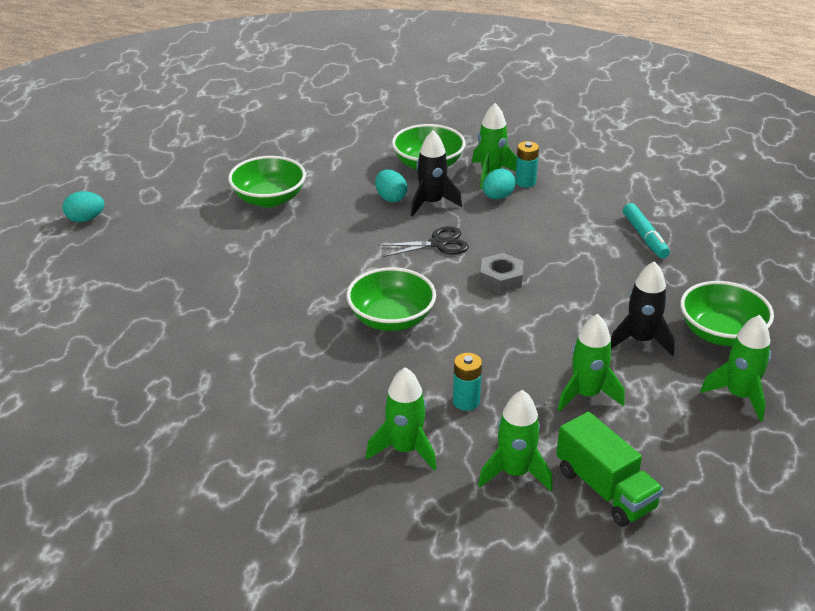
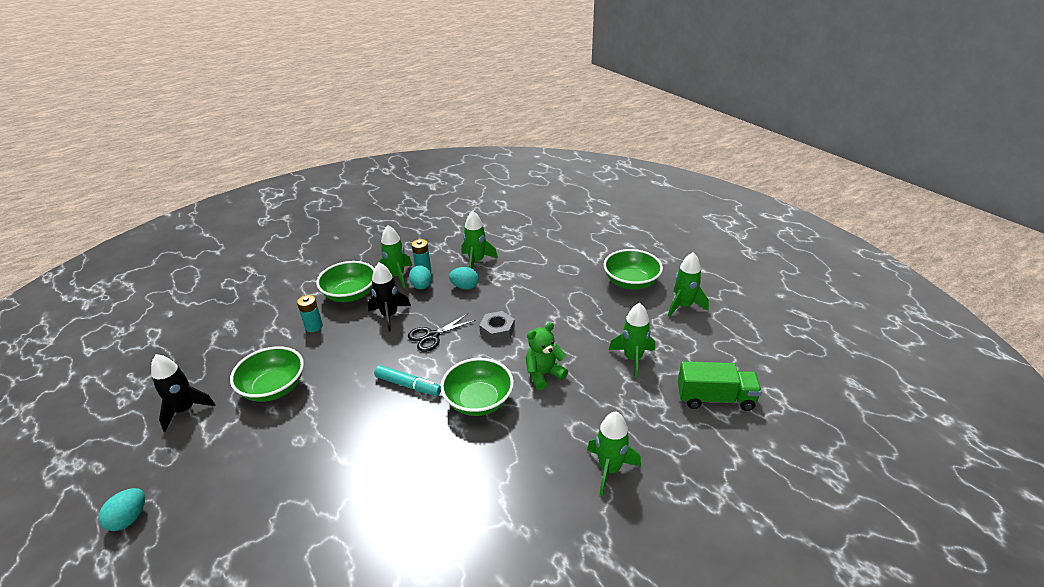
camera: 50 degrees left, 0 degrees up
(390, 198) = (359, 329): turquoise egg -> turquoise egg (465, 287)
(438, 243) = (432, 336): black scissors -> black scissors turned 150 degrees counterclockwise
(466, 401) = (591, 412): turquoise battery -> turquoise battery (314, 326)
(478, 342) = (544, 374): none -> green teddy bear
(514, 473) = (672, 429): green rocket -> green rocket (476, 261)
(640, 340) = (608, 311): black rocket -> black rocket (185, 410)
(644, 237) = (526, 258): turquoise marker -> turquoise marker (408, 385)

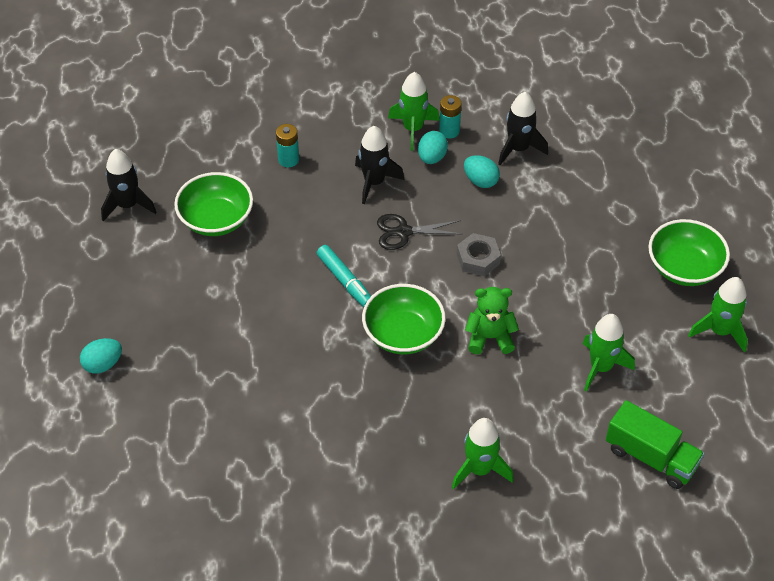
camera: 30 degrees right, 15 degrees up
(129, 518) = (48, 296): turquoise egg -> turquoise egg (103, 364)
(350, 294) = (348, 132): green bowl -> none
(476, 261) = (518, 149): green rocket -> black rocket

